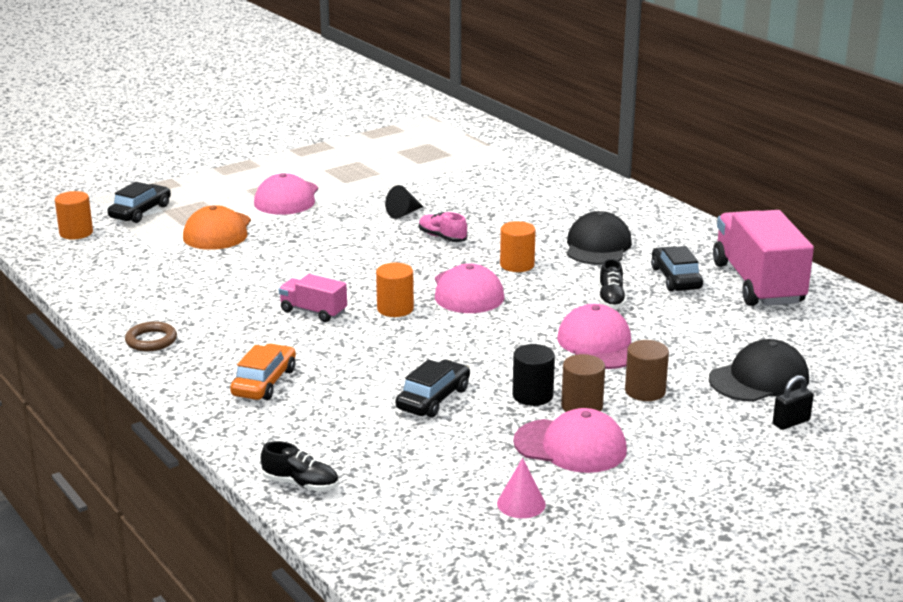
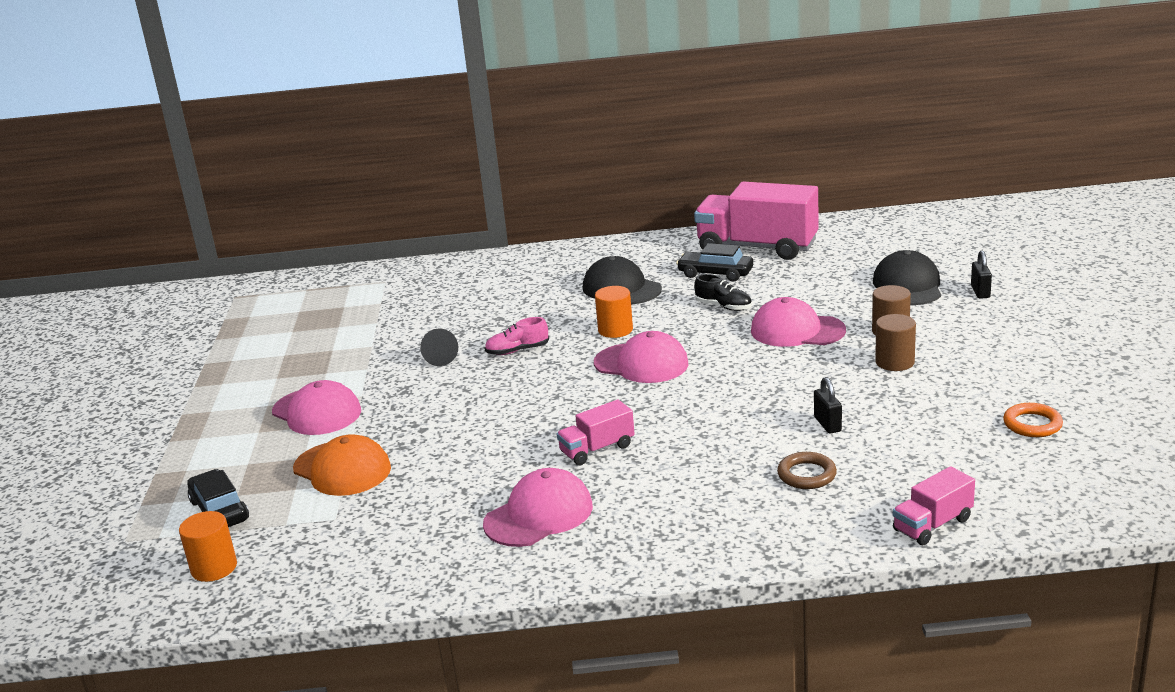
camera: 55 degrees left, 0 degrees up
(151, 340) = (559, 560): brown ring -> brown ring (806, 475)
(264, 382) = (719, 506): orange car -> none
(301, 484) = (932, 525): black shoe -> pink truck
(395, 309) = (637, 405): orange cylinder -> none
(433, 399) = (827, 424): black car -> black padlock
(521, 503) = (1032, 424): pink cone -> orange ring
(532, 395) = (859, 378): black cylinder -> none
(570, 446) = (955, 382): pink cap -> pink cap (539, 515)

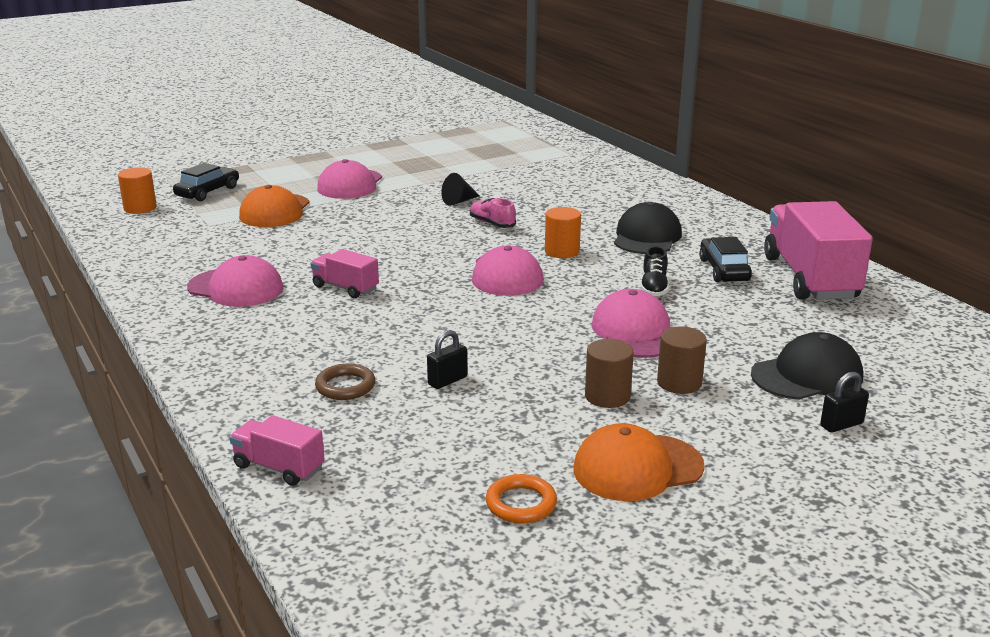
camera: 60 degrees right, 0 degrees up
(1003, 372) = (637, 468): none -> orange cap

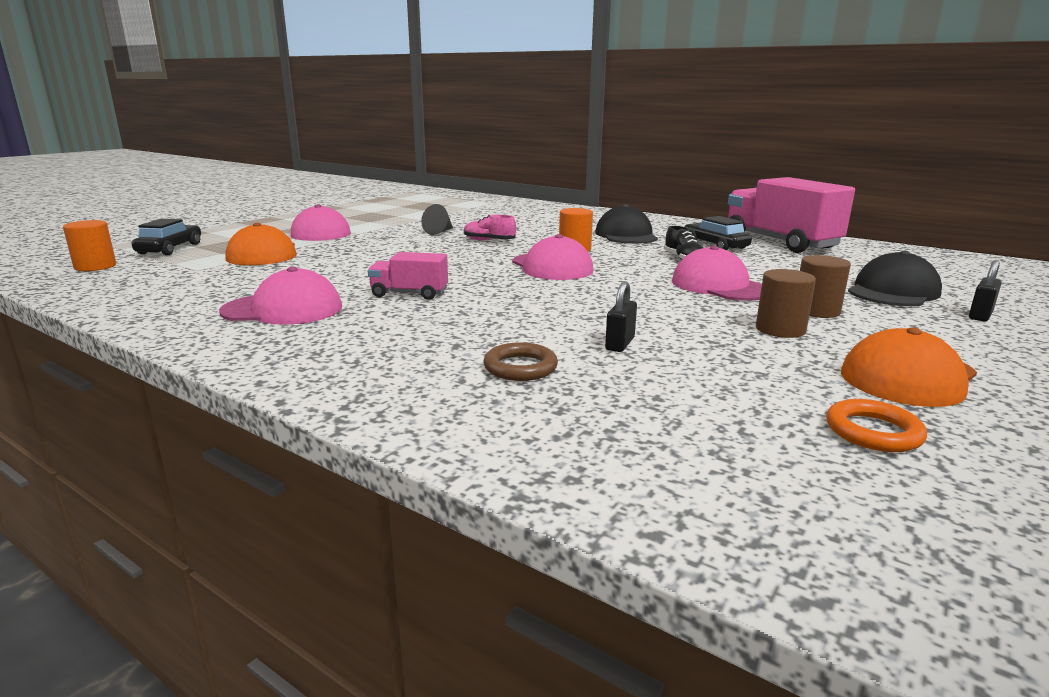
camera: 25 degrees left, 5 degrees down
(279, 467) = (553, 464): pink truck -> none

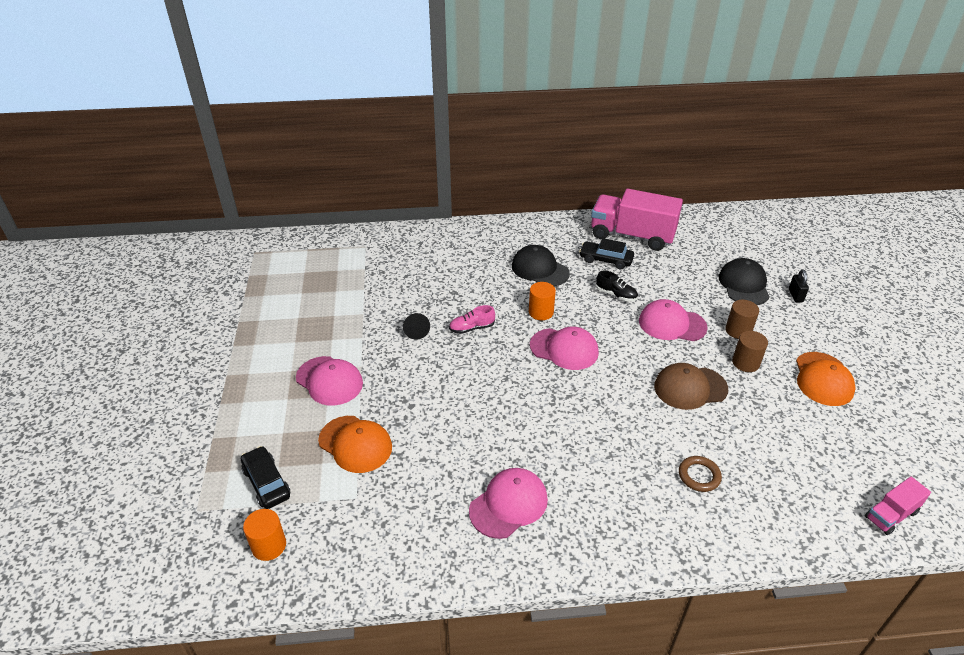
camera: 40 degrees left, 20 degrees up
(409, 294) = (543, 437): pink truck -> pink truck (891, 515)
(620, 344) = (706, 423): black padlock -> none
(652, 320) = (690, 388): none -> brown cap
(873, 432) = (851, 435): orange ring -> none

